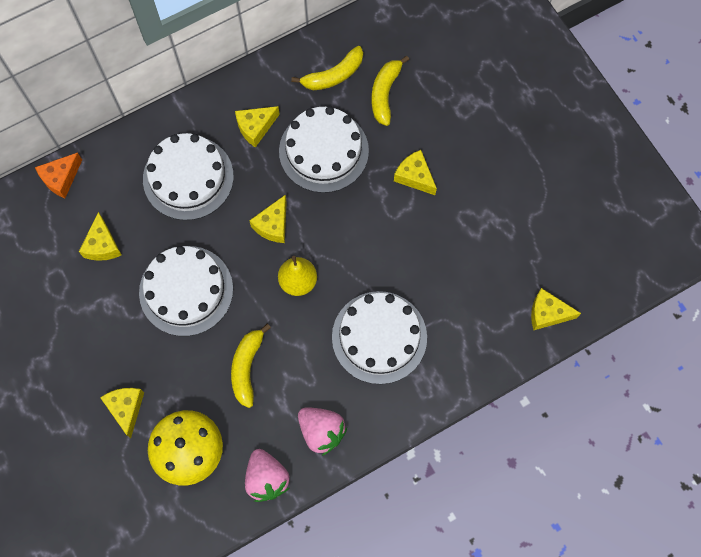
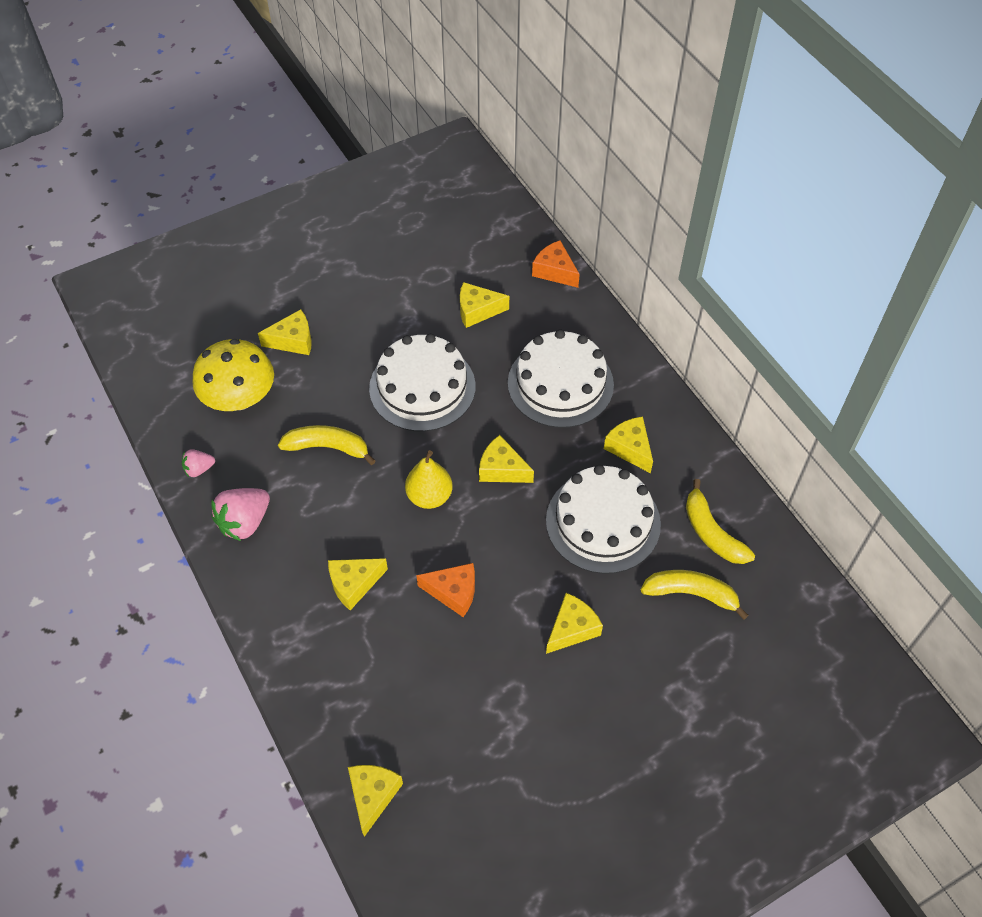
camera: 90 degrees right, 15 degrees down
(266, 478) = (199, 469): pink strawberry -> pink strawberry, size x0.55
(379, 337) = (354, 584): white cake -> yellow cheese
(385, 261) = (453, 592): none -> orange cheese

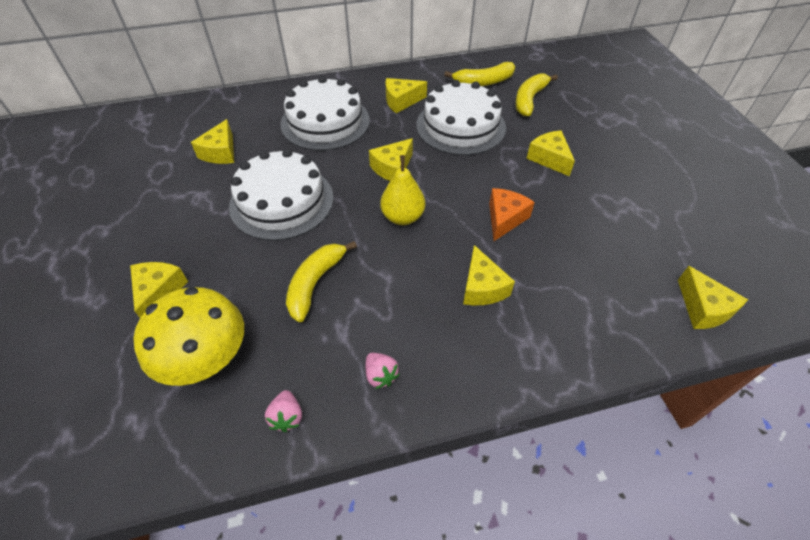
camera: 75 degrees left, 5 degrees down
(244, 522) = (380, 375): pink strawberry -> pink strawberry, size x0.55
(373, 795) = (703, 308): yellow cheese -> yellow cheese turned 135 degrees counterclockwise
(555, 271) = (212, 103): orange cheese -> none

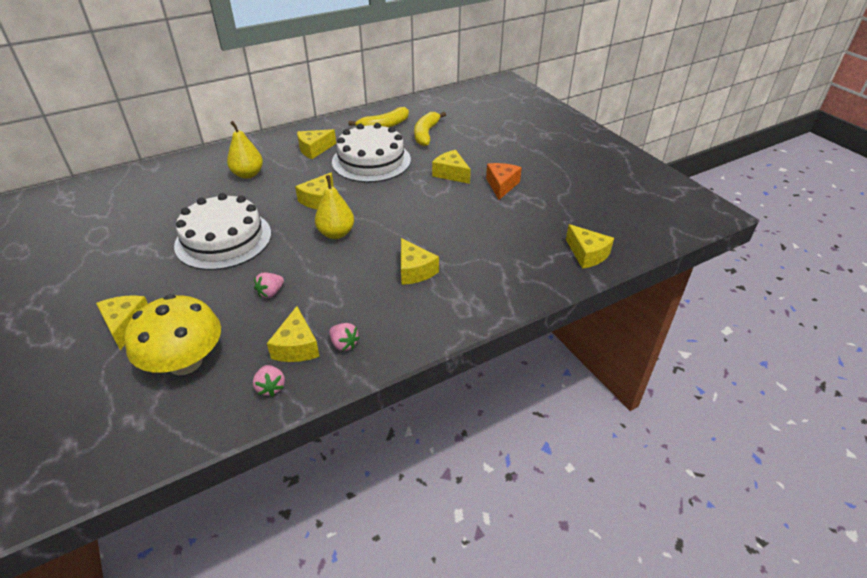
camera: 15 degrees left, 10 degrees down
(220, 152) = (153, 211): yellow cheese -> yellow cheese (296, 346)
(315, 283) = (271, 293): yellow banana -> pink strawberry
(325, 122) = (248, 174): white cake -> yellow pear
(505, 219) = (423, 221): orange cheese -> orange cheese (501, 185)

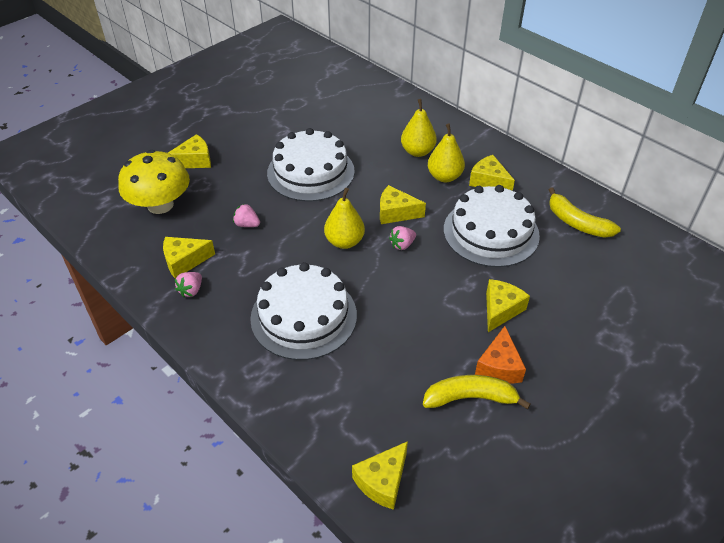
camera: 75 degrees right, 5 degrees up
(271, 387) = (138, 260): pink strawberry -> pink strawberry (402, 245)
(292, 168) = (444, 177): none -> yellow pear
(414, 270) = (303, 316): yellow cheese -> white cake
(426, 134) = (582, 266): yellow banana -> yellow banana (470, 398)
(501, 185) = (499, 366): orange cheese -> orange cheese turned 105 degrees clockwise

